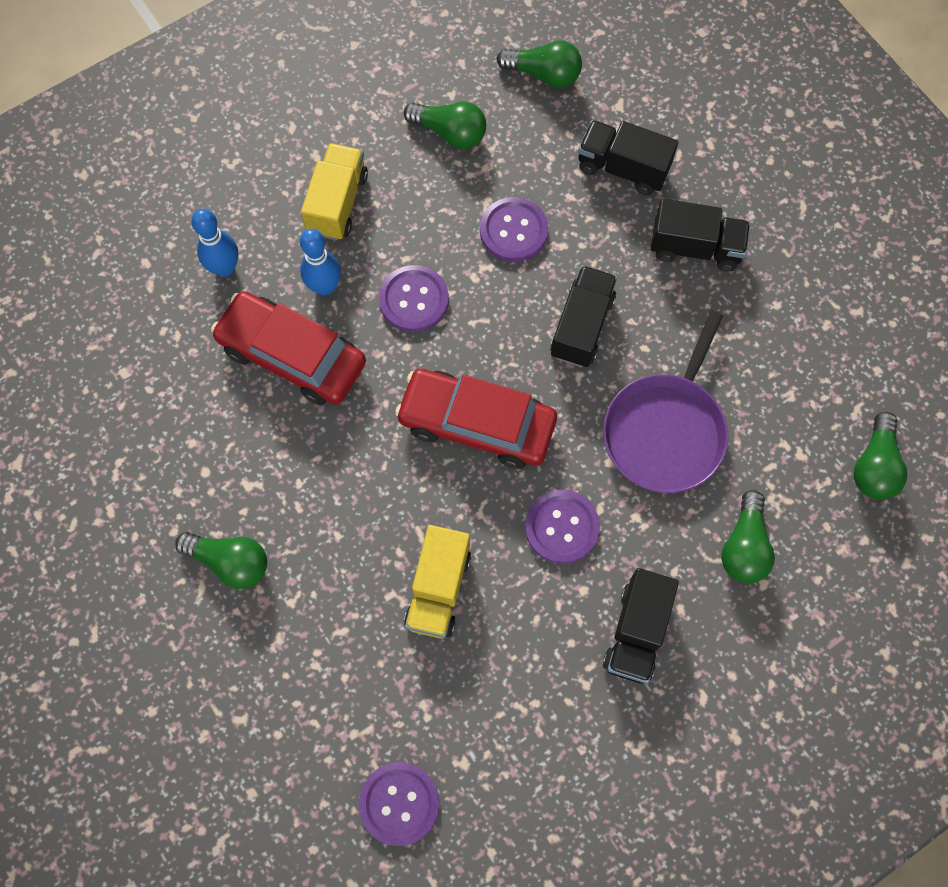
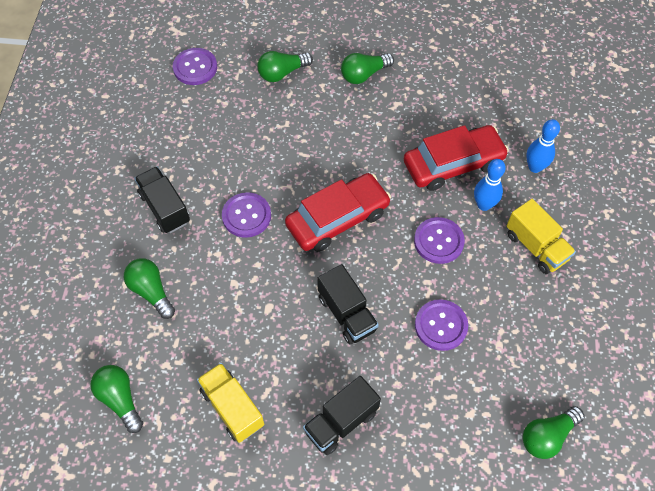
camera: 130 degrees right, 10 degrees down
(438, 589) = (270, 143): yellow truck -> yellow truck (232, 408)
(450, 133) = (542, 342): green light bulb -> green light bulb (282, 73)
(622, 168) = (434, 426): black truck -> none
(666, 431) = (247, 306): purple pan -> none

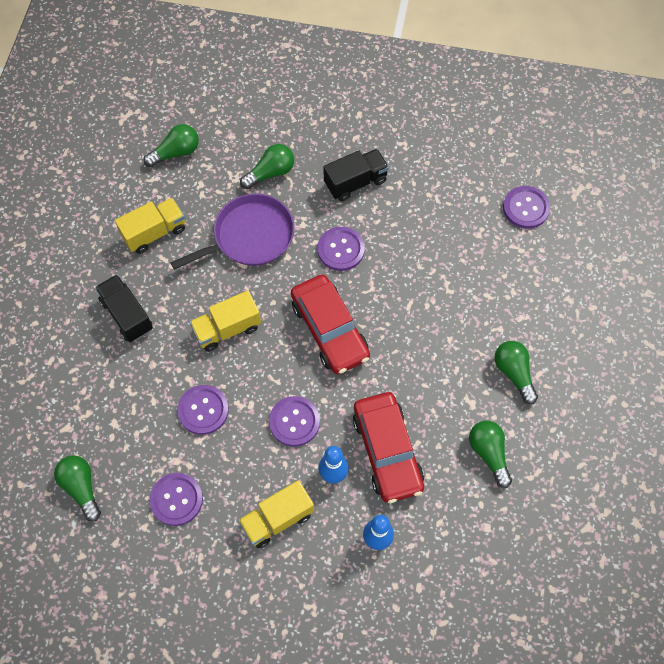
camera: 95 degrees right, 5 degrees up
(233, 304) = (250, 236): none -> purple pan
(282, 73) = (517, 290): green light bulb -> green light bulb (489, 453)
(347, 313) = (227, 329): black truck -> yellow truck
(538, 338) = (176, 499): none -> purple button

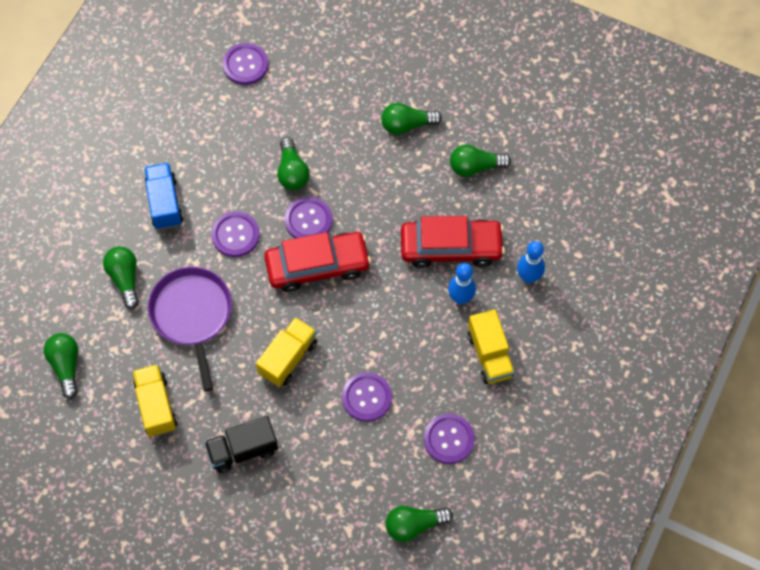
camera: 75 degrees left, 0 degrees up
(227, 329) = (288, 358): yellow truck -> yellow truck turned 135 degrees counterclockwise
(294, 422) = (401, 319): purple button -> purple button (308, 220)
(355, 182) = (164, 203): black truck -> blue truck
(423, 280) = (292, 172): none -> green light bulb

